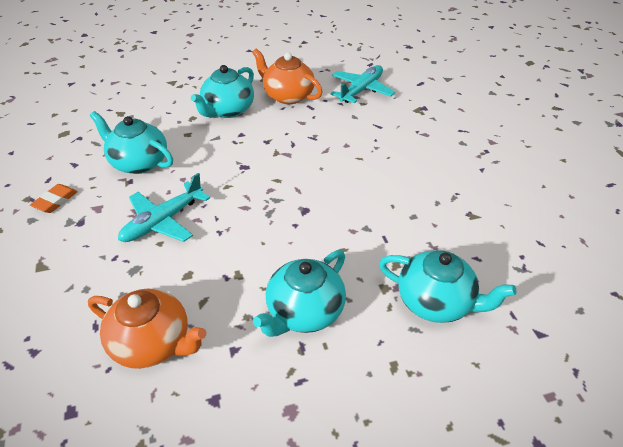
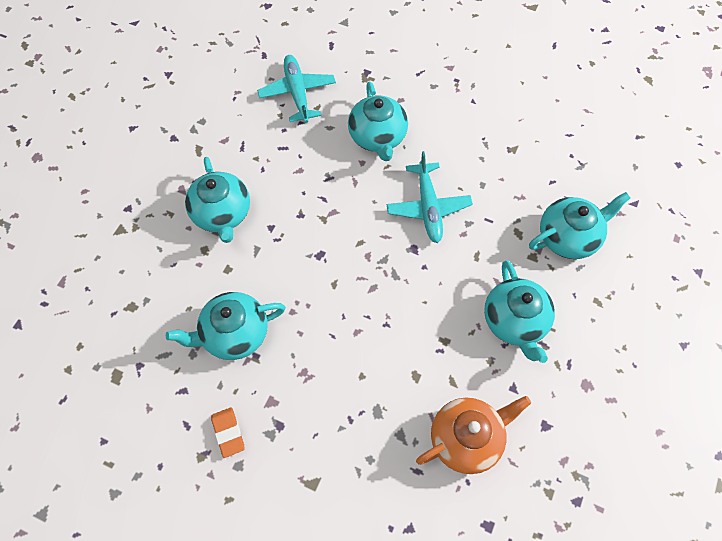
camera: 50 degrees left, 20 degrees up
(163, 221) = (336, 358): turquoise plane -> turquoise plane (428, 207)
(287, 96) = (248, 152): orange teapot -> none
(378, 141) = (378, 137): none -> turquoise teapot

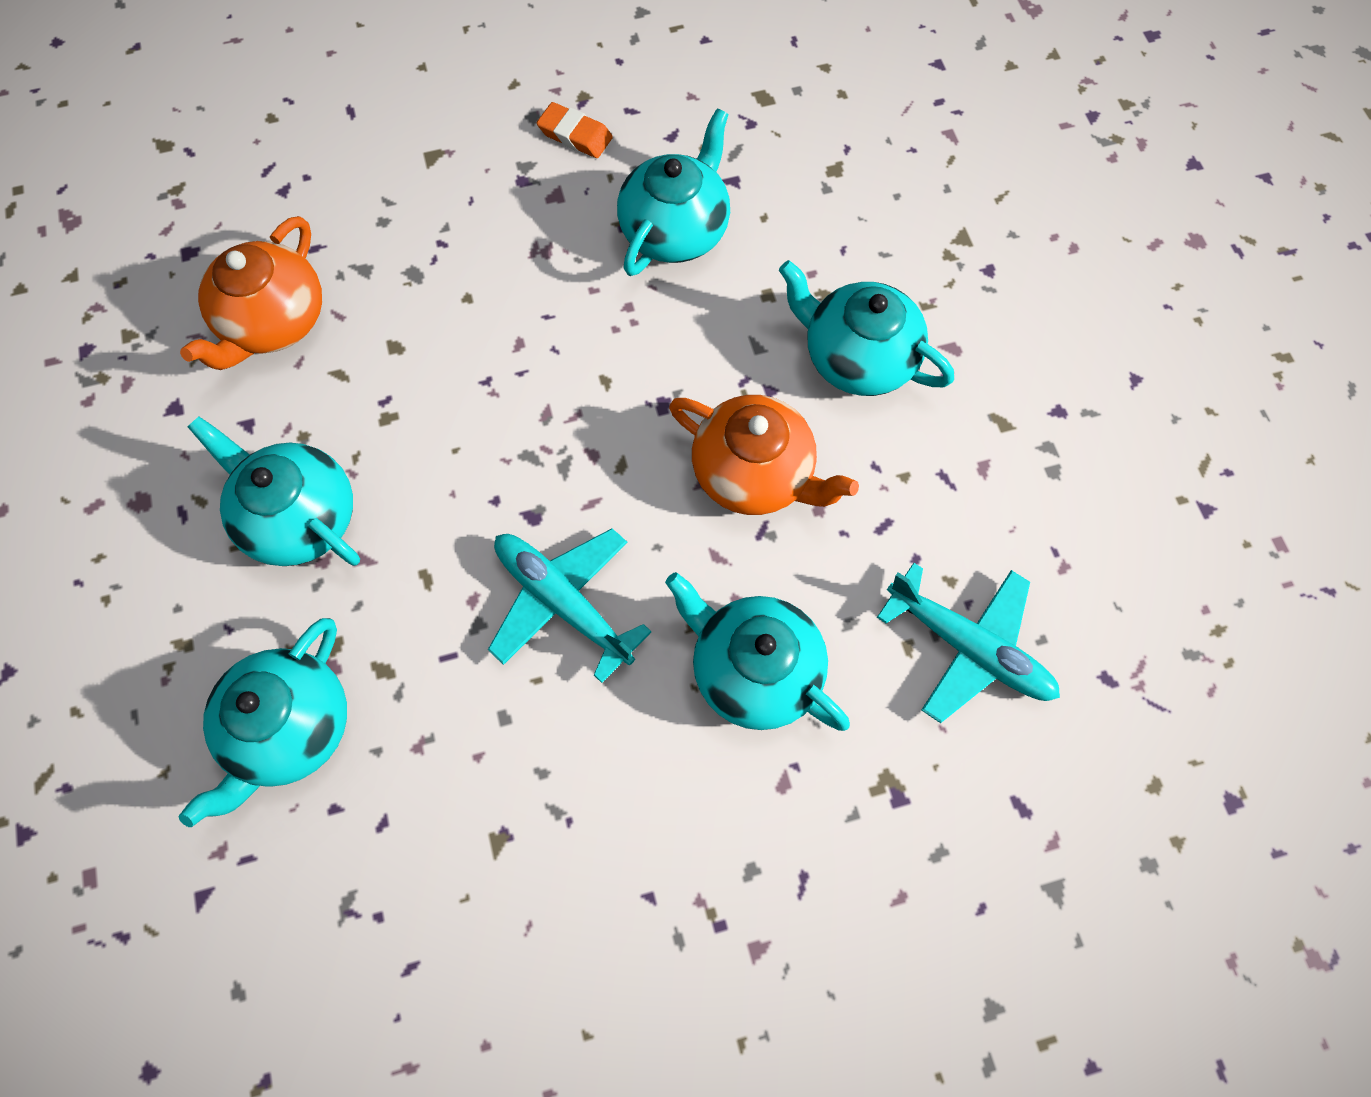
camera: 140 degrees right, 5 degrees up
(310, 200) = (754, 473): none -> orange teapot

